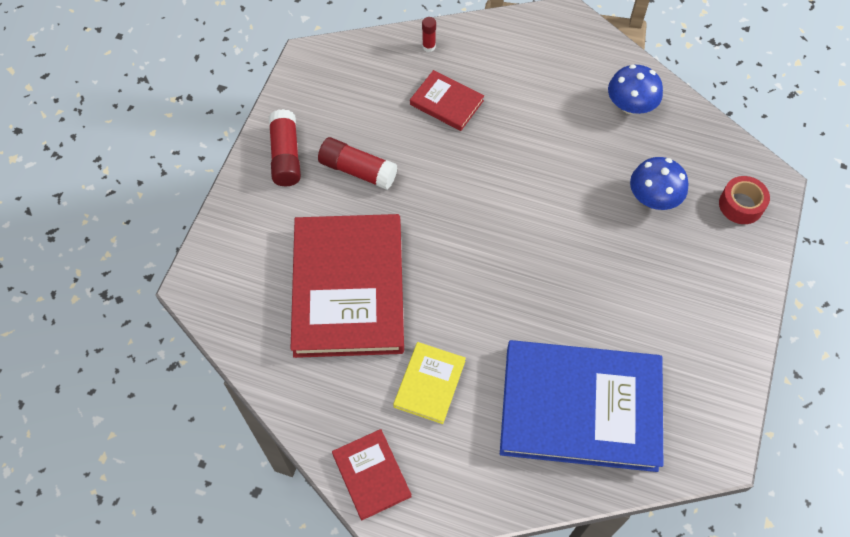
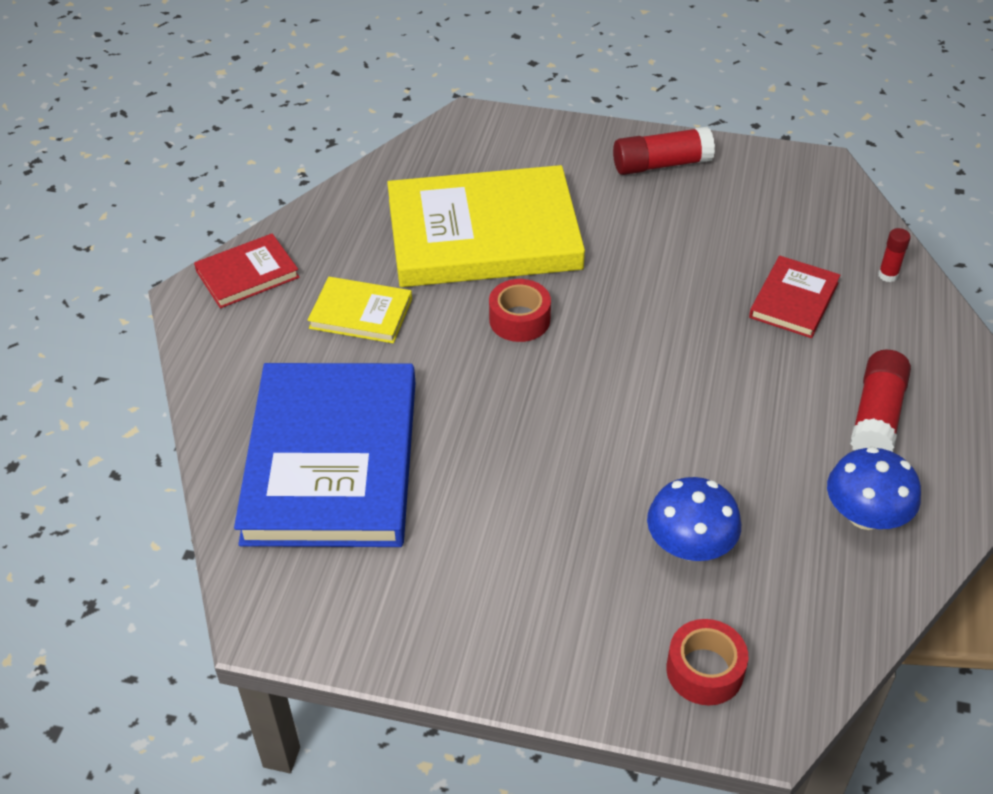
camera: 85 degrees right, 15 degrees down
(349, 288) = (483, 234): red book -> yellow book
(358, 170) = (655, 226): red glue stick -> red glue stick (876, 417)
(448, 272) = (519, 320): none -> red tape

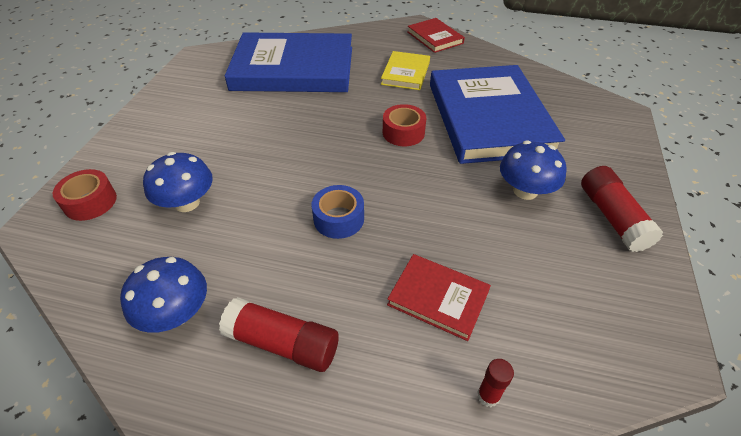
camera: 90 degrees right, 0 degrees up
(483, 234) = (488, 118): yellow book -> blue book
(627, 220) = (525, 191): none -> blue mushroom
(696, 381) = (338, 219): none -> blue tape

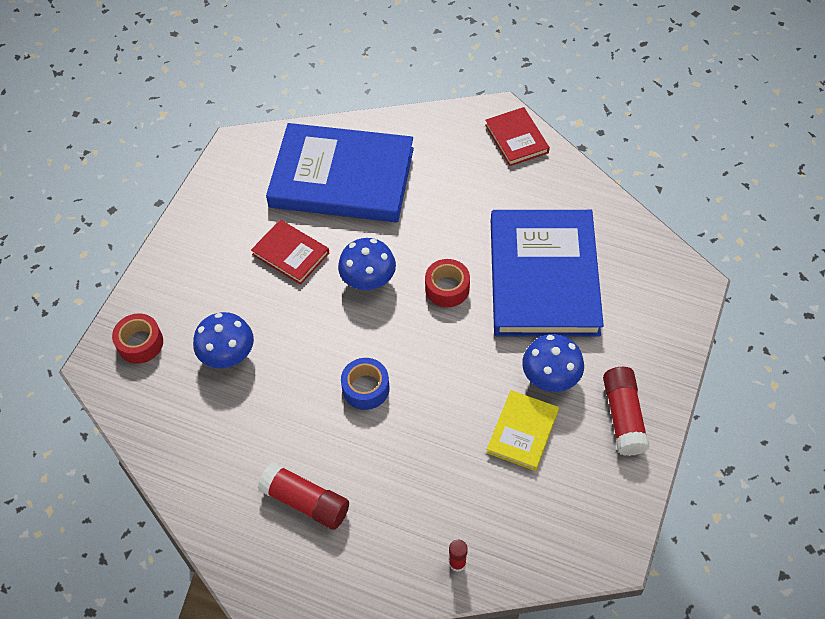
camera: 10 degrees right, 10 degrees up
(176, 313) = (221, 465): blue mushroom -> blue mushroom (368, 279)
(406, 73) = (468, 198): yellow book -> yellow book (522, 432)
(438, 298) = (438, 478): red book -> red book (291, 253)

